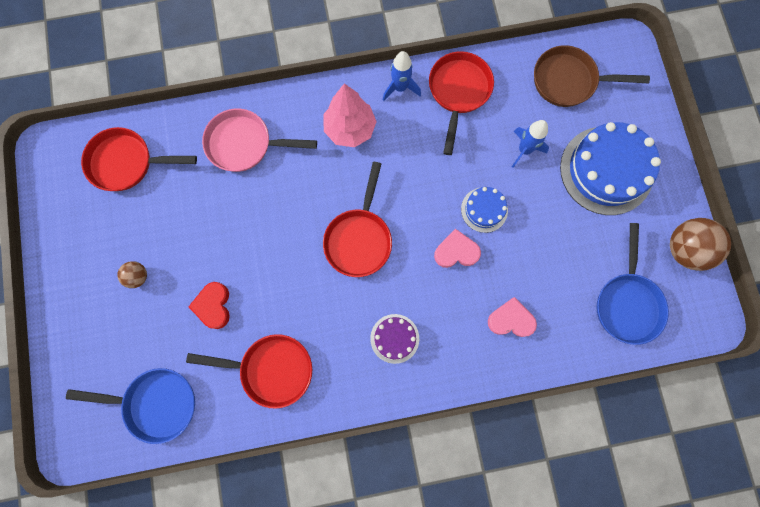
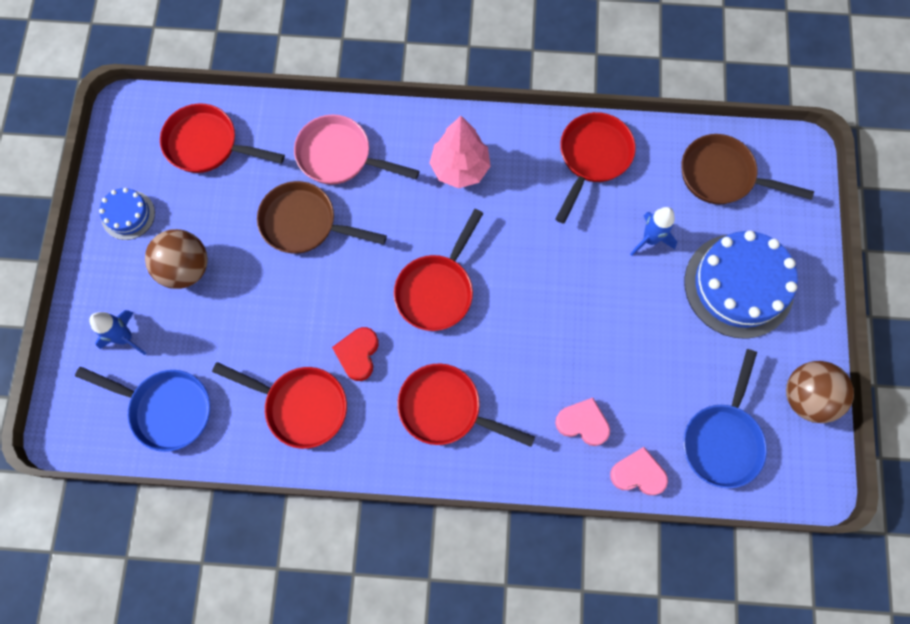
camera: 15 degrees right, 5 degrees down
(138, 276) = (185, 268): brown ball -> brown ball, size x1.94
(213, 306) = (257, 321): red heart -> red heart (358, 354)
(231, 210) = (305, 223): none -> brown pan
(394, 338) = (446, 409): purple cake -> red pan
(400, 88) = (528, 137): blue rocket -> blue rocket (125, 338)
(456, 251) = (541, 332): pink heart -> pink heart (638, 474)
(484, 209) = (586, 293): blue cake -> blue cake (128, 215)

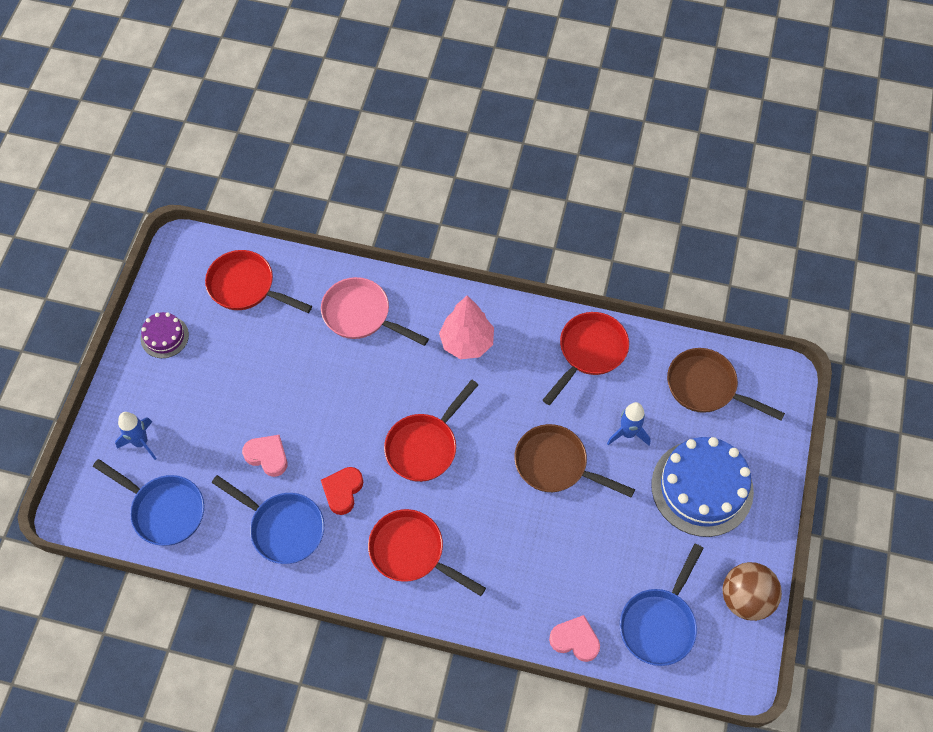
camera: 10 degrees right, 10 degrees down
(128, 215) = (164, 336): blue cake -> purple cake
(185, 268) = (205, 391): brown ball -> none
(300, 406) = (282, 527): red pan -> blue pan
(305, 223) = (318, 369): brown pan -> brown pan (556, 465)
(582, 423) = (533, 586): pink heart -> pink heart (267, 456)

